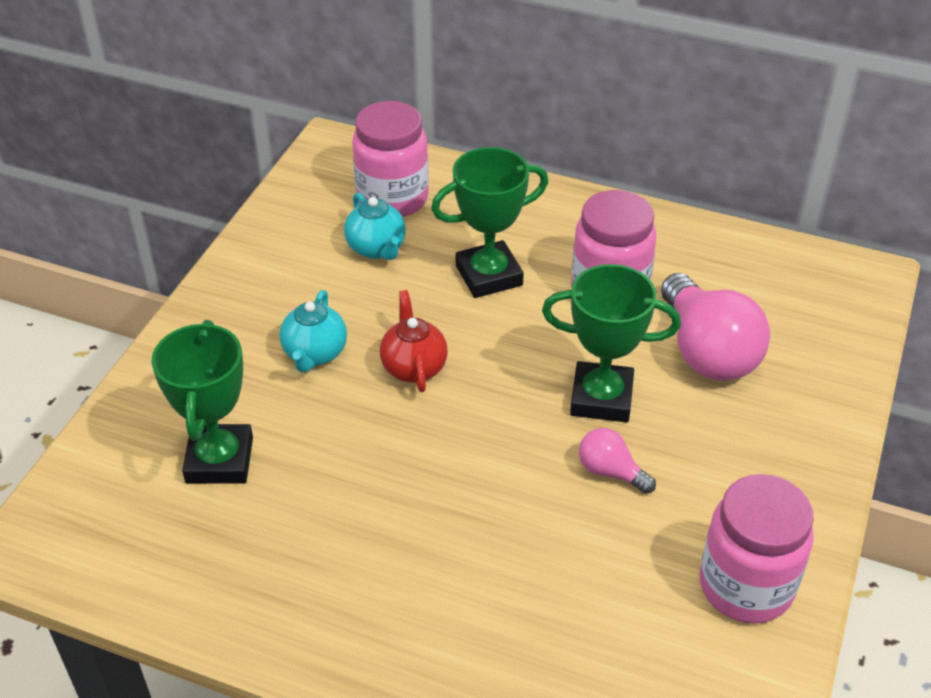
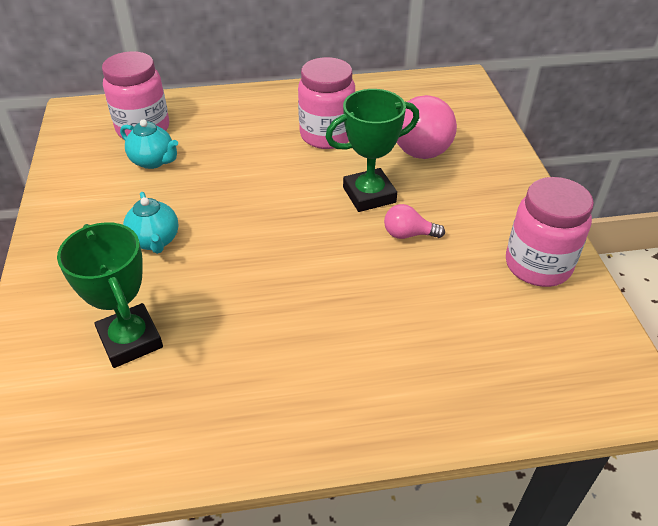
camera: 30 degrees left, 0 degrees up
(414, 367) = (233, 223): red teapot -> none
(489, 275) = (243, 151): green trophy -> none

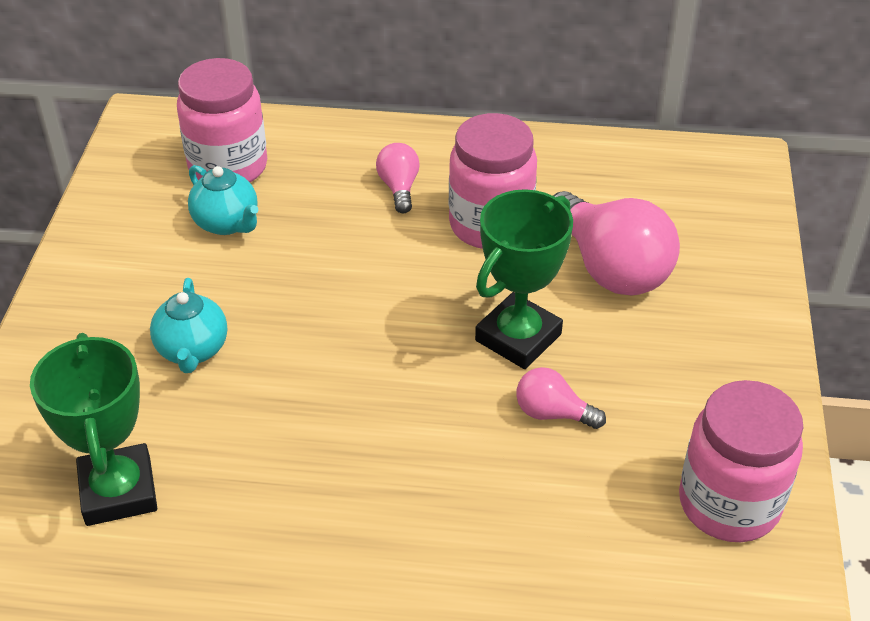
camera: 15 degrees right, 0 degrees up
(260, 123) = (399, 188): none -> pink light bulb
(369, 195) = (518, 337): green trophy -> green trophy turned 45 degrees counterclockwise

